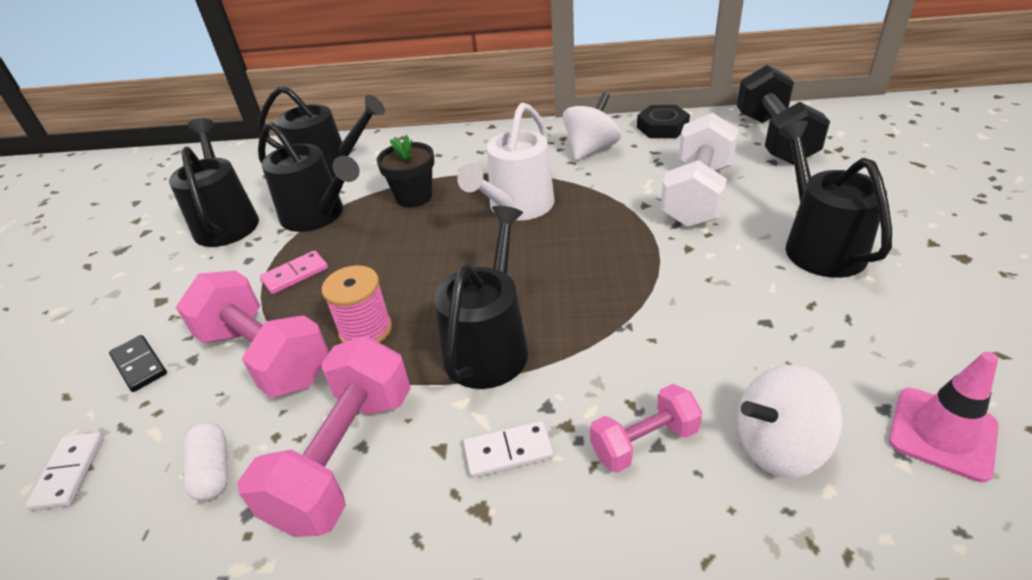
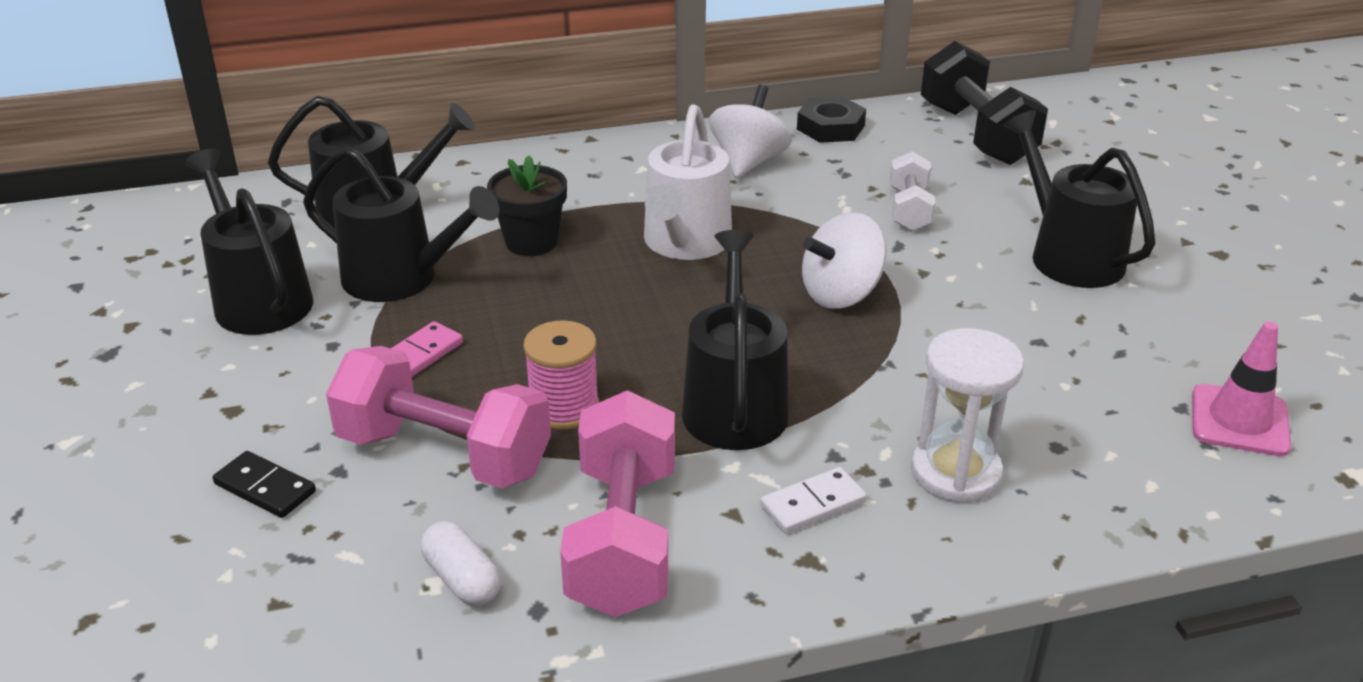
camera: 20 degrees left, 5 degrees down
(69, 472) = (261, 614): white domino -> none
(644, 442) = (955, 472): pink dumbbell -> white hourglass
(697, 195) = (909, 210): white dumbbell -> white dumbbell, size x0.56
(778, 446) = (1091, 455): white spinning top -> white spinning top (841, 294)

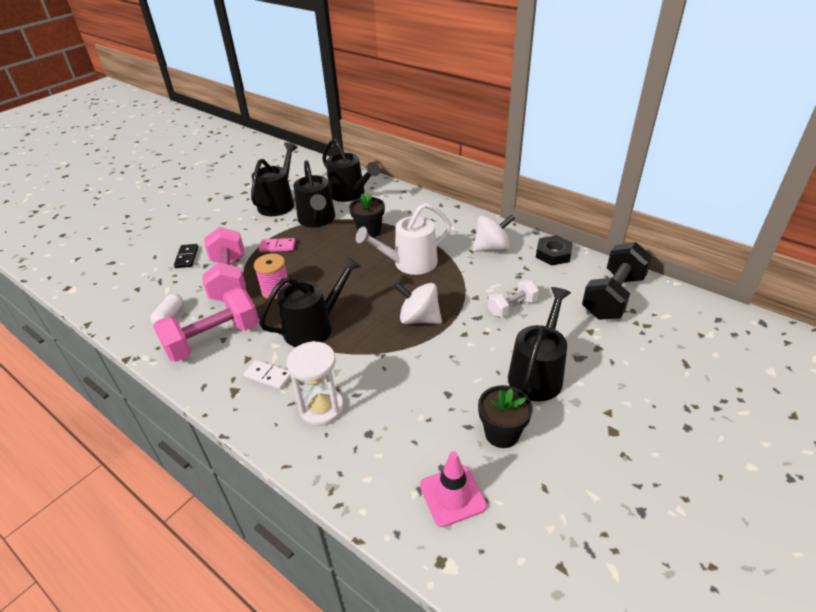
camera: 55 degrees right, 5 degrees up
(1157, 332) = (502, 433): none -> black flower pot

